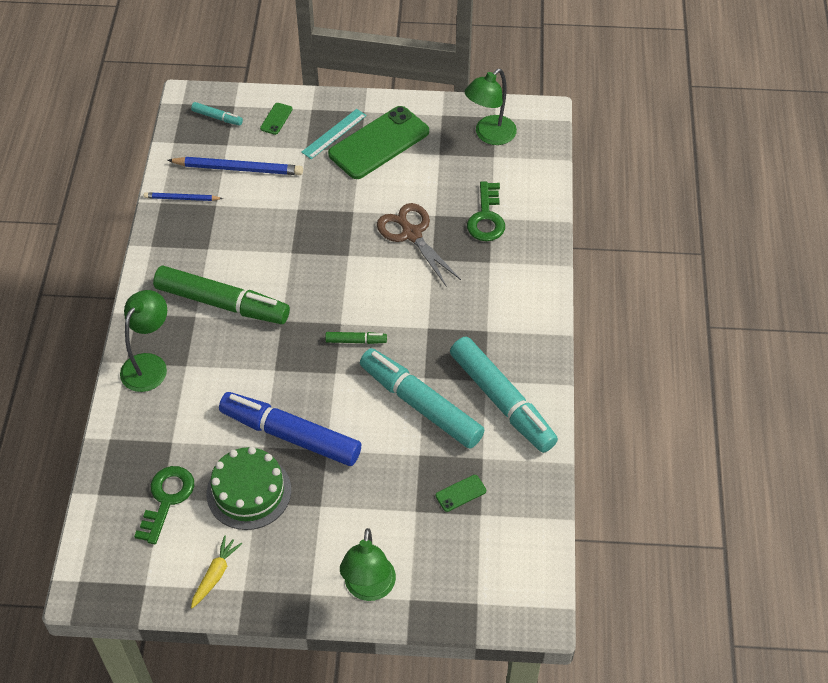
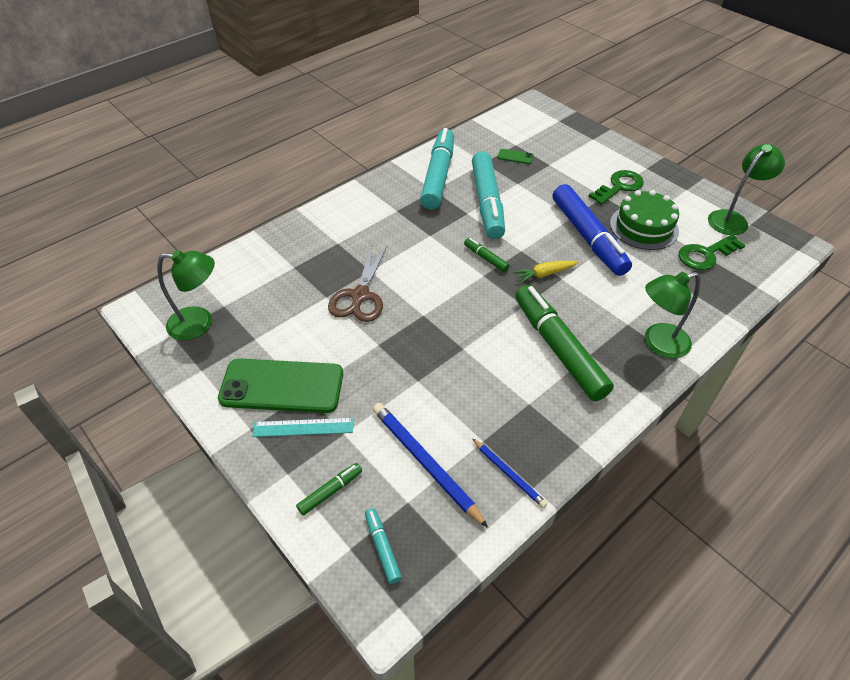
camera: 135 degrees left, 5 degrees down
(215, 574) = (699, 204): yellow carrot -> yellow carrot (544, 274)
(276, 119) = (330, 491): green phone -> green marker
(368, 588) = (611, 153): green lamp -> green lamp (732, 219)
(486, 217) = (296, 269): green key -> green key (619, 187)

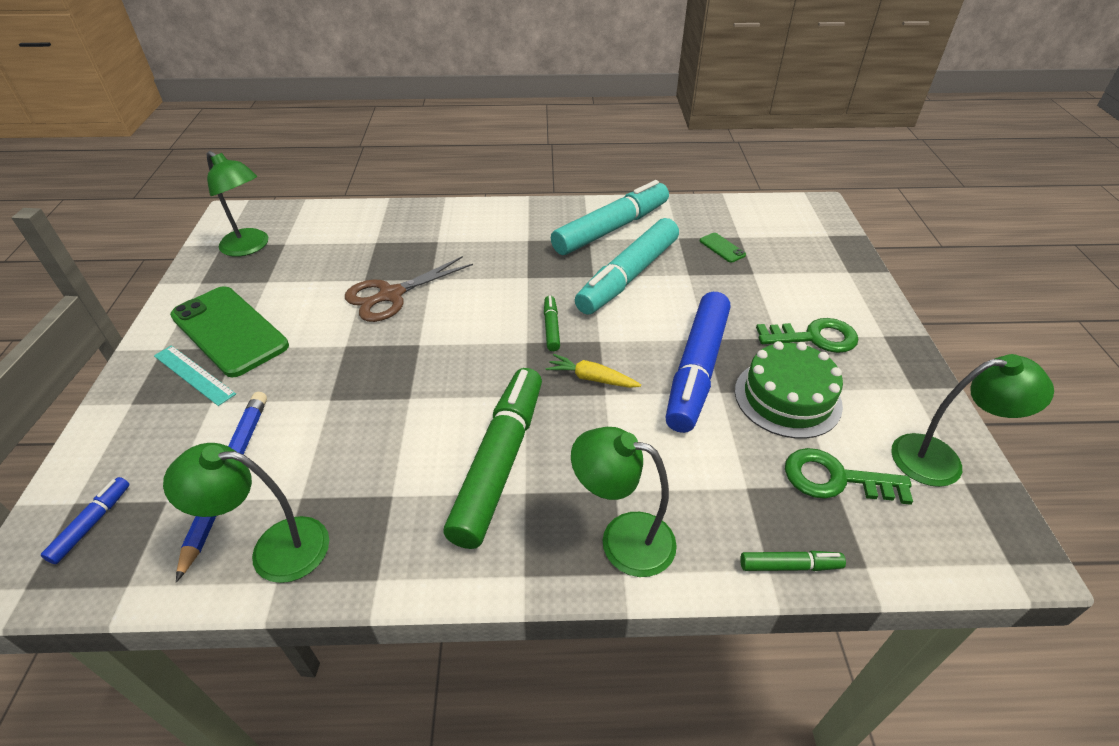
camera: 40 degrees right, 5 degrees down
(330, 491) = (133, 442): green marker -> green marker (790, 565)
(382, 548) = (92, 524): turquoise marker -> blue marker
(508, 474) = (274, 549): blue pencil -> green lamp

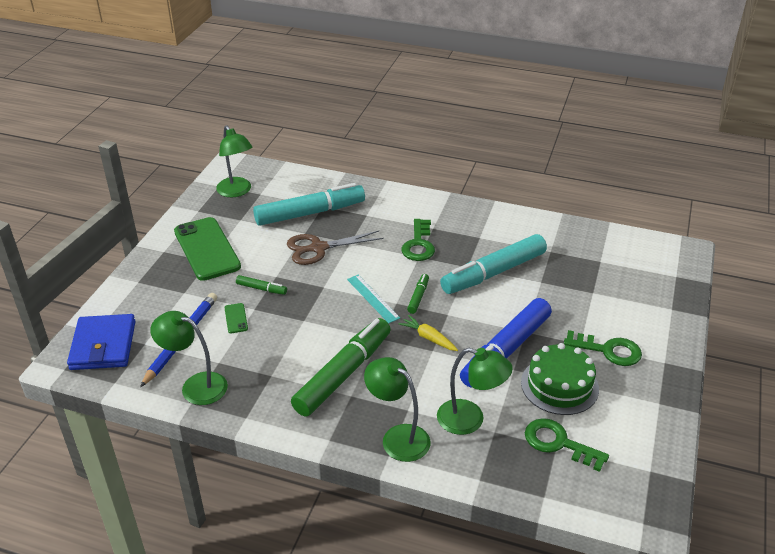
camera: 20 degrees right, 5 degrees down
(92, 524) = (103, 345): blue marker -> blue wallet
(194, 374) = (178, 273): turquoise ruler -> turquoise ruler (373, 298)
(520, 262) = (418, 244): none -> green key
(611, 228) = (501, 233): turquoise marker -> turquoise marker (310, 213)
(722, 248) = (580, 267): green phone -> green phone (236, 318)
(790, 565) = (494, 481): green marker -> green marker (261, 289)
(941, 460) = (643, 453): green lamp -> green lamp (470, 420)

